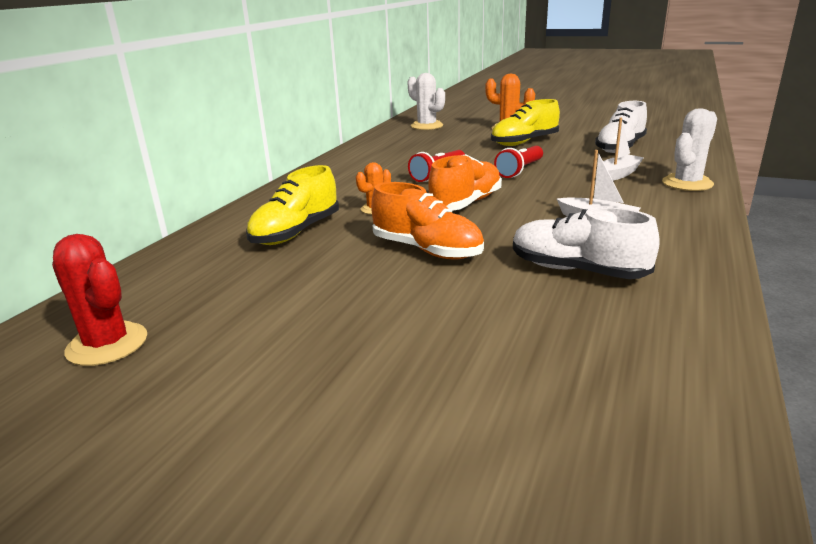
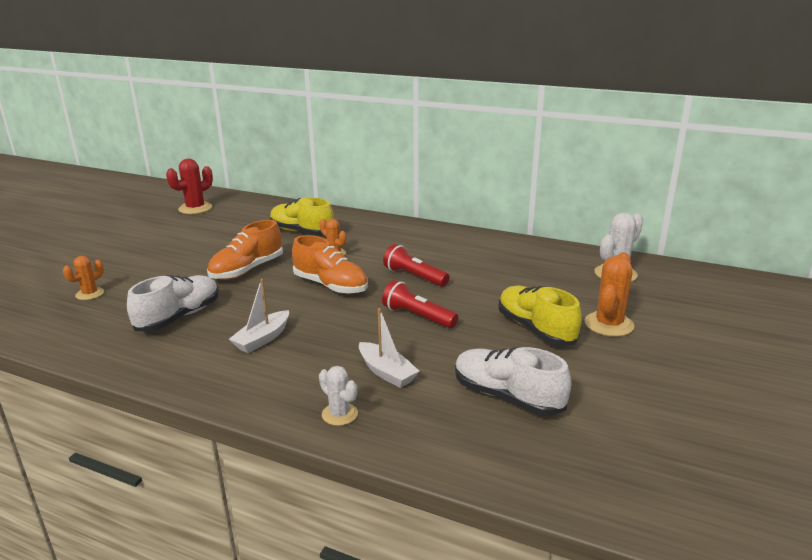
camera: 90 degrees right, 0 degrees up
(539, 366) = (90, 294): none -> orange cactus
(687, 183) = (339, 414): white cactus -> white cactus, size x0.61

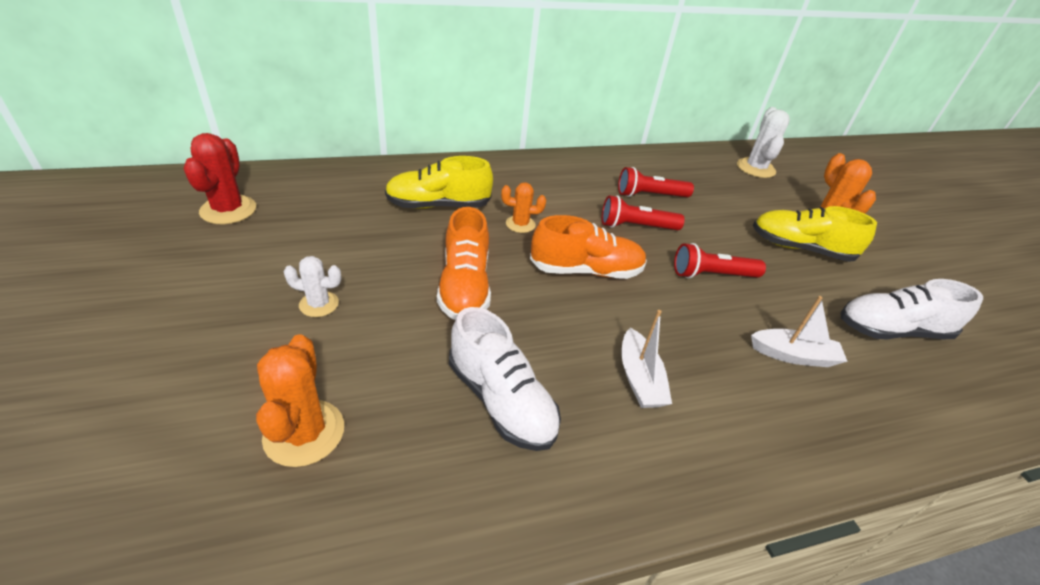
camera: 45 degrees left, 15 degrees up
(90, 294) = (304, 433): orange cactus -> orange cactus, size x1.63
(179, 317) = (501, 400): white shoe -> white shoe turned 150 degrees clockwise
(339, 414) = (843, 430): white cactus -> white cactus (319, 304)
(464, 264) = (650, 195): none -> red flashlight

